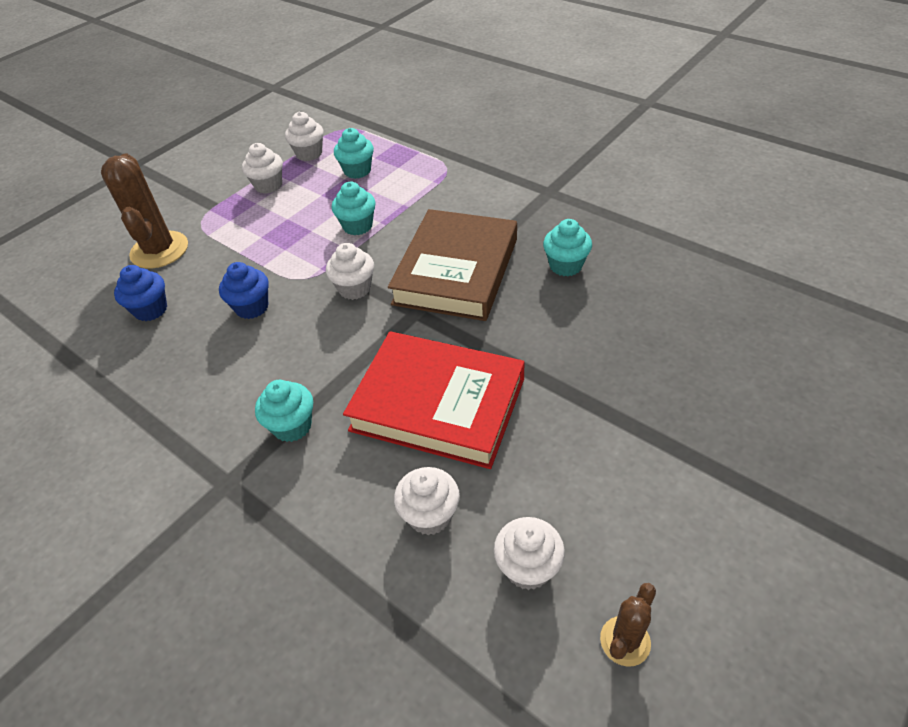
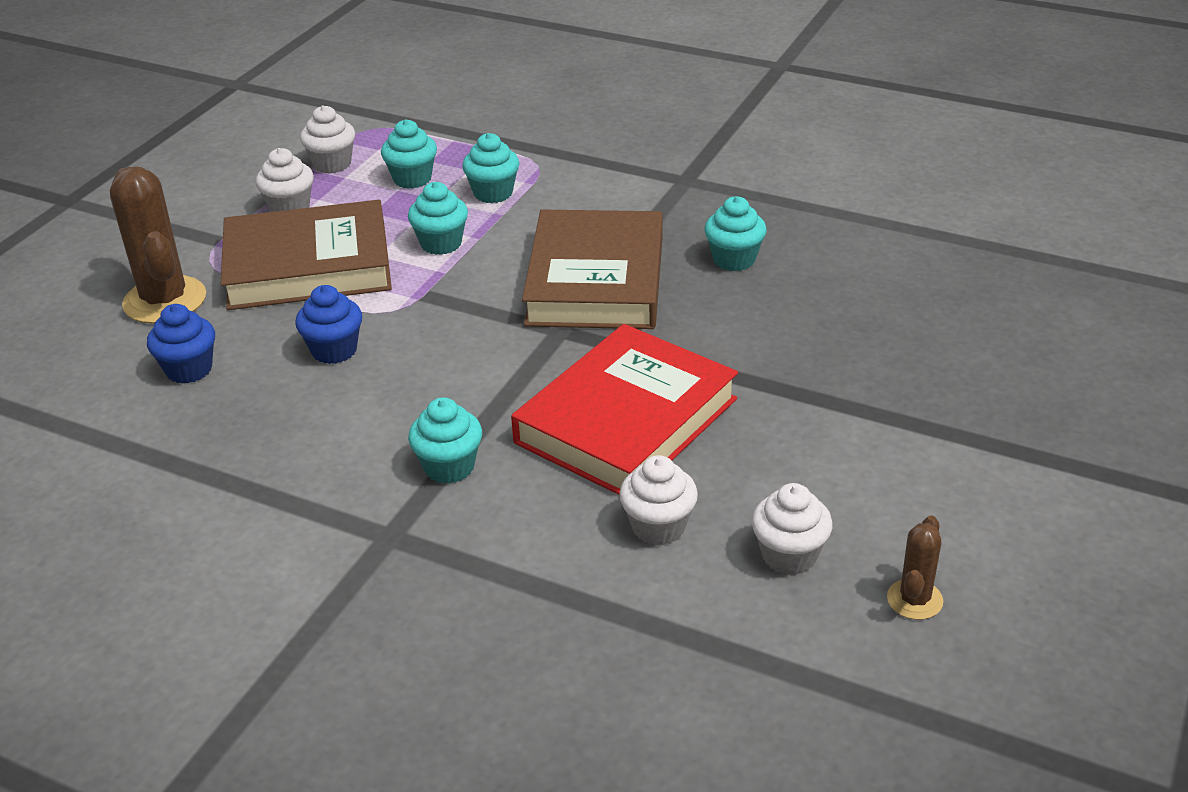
camera: 15 degrees left, 10 degrees down
(262, 234) = (308, 266): none -> brown book
(354, 288) = (467, 314): white cupcake -> none
(408, 188) = (493, 193): none -> turquoise cupcake
(438, 404) = (626, 421): red book -> red book turned 60 degrees counterclockwise

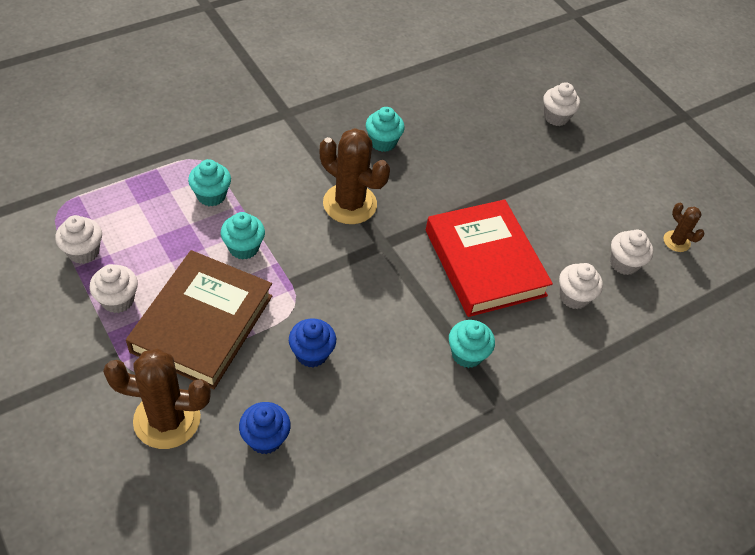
camera: 65 degrees left, 15 degrees up
(412, 179) = (151, 222): turquoise cupcake -> none
(595, 280) = (350, 204): brown book -> brown cactus
(1007, 376) = (556, 117): none -> white cupcake

